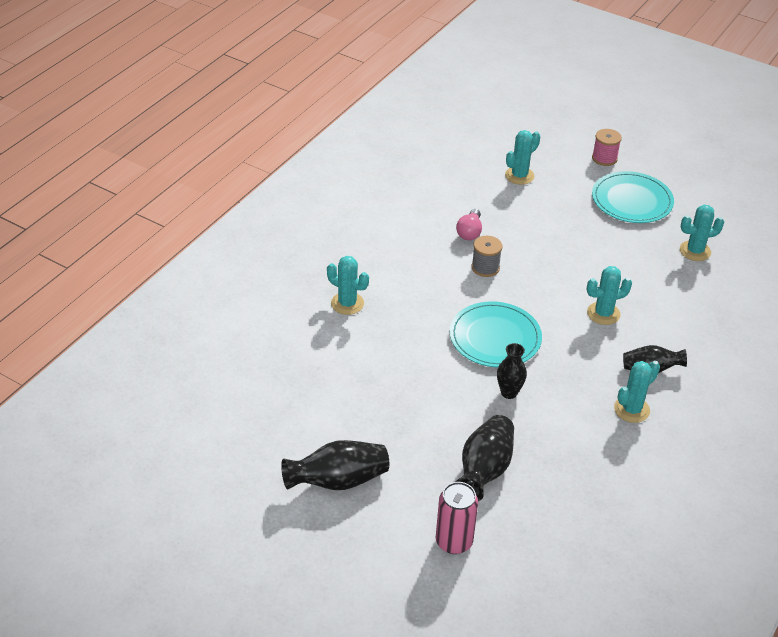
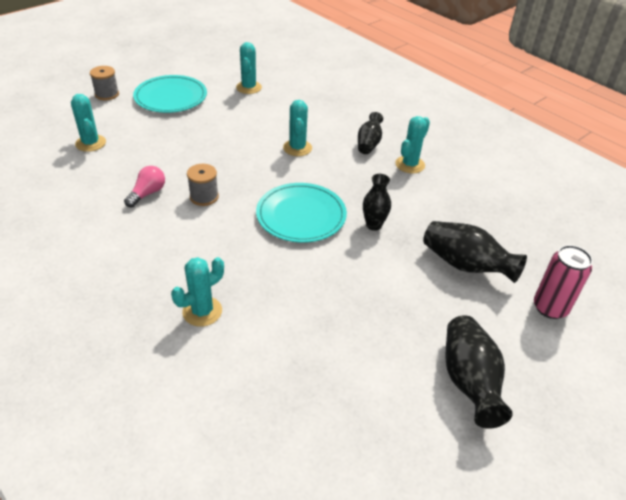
camera: 75 degrees left, 0 degrees up
(469, 232) = (147, 193): pink light bulb -> pink light bulb turned 90 degrees counterclockwise
(604, 158) = (107, 94): pink spool -> grey spool
(631, 409) = (410, 164): turquoise cactus -> turquoise cactus turned 60 degrees clockwise

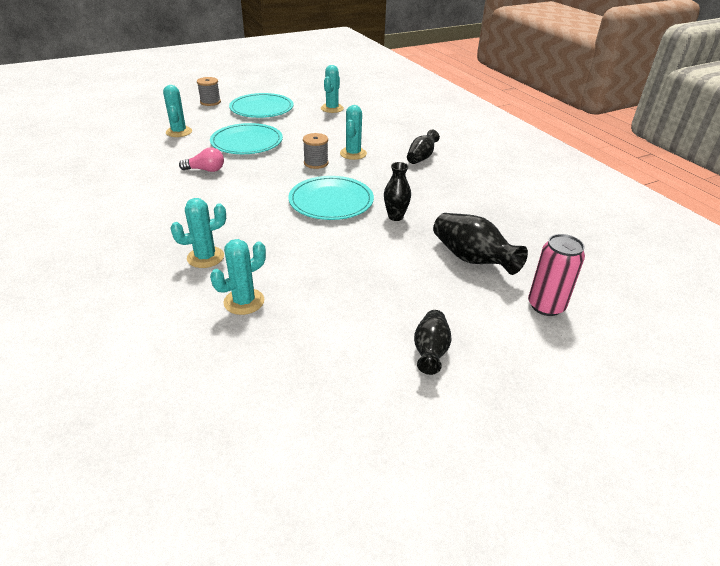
camera: 15 degrees right, 5 degrees down
(147, 193) = (205, 170): pink light bulb -> pink light bulb turned 45 degrees clockwise
(175, 147) = (247, 142): none -> turquoise plate
(204, 197) = (252, 178): grey spool -> grey spool (316, 163)
(410, 164) = (453, 177): turquoise cactus -> turquoise cactus (244, 301)
(469, 381) = (430, 351): black vase -> black vase, size x0.64

